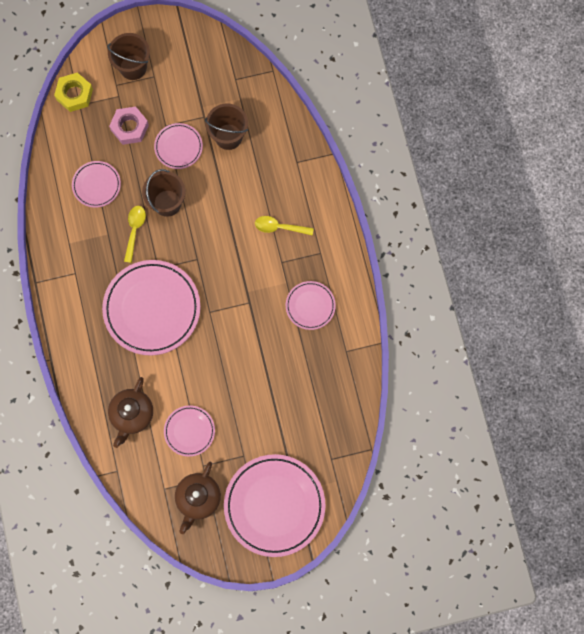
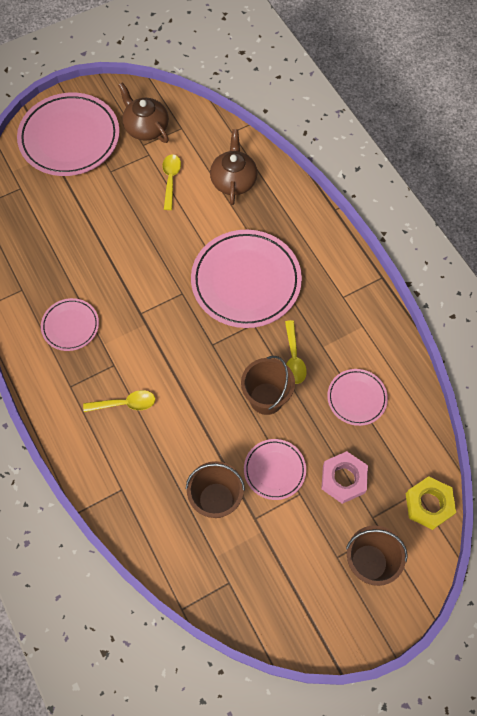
camera: 165 degrees right, 10 degrees down
(189, 431) = (171, 180): pink plate -> yellow spoon
(198, 498) = (146, 127): brown teapot -> brown teapot turned 45 degrees counterclockwise

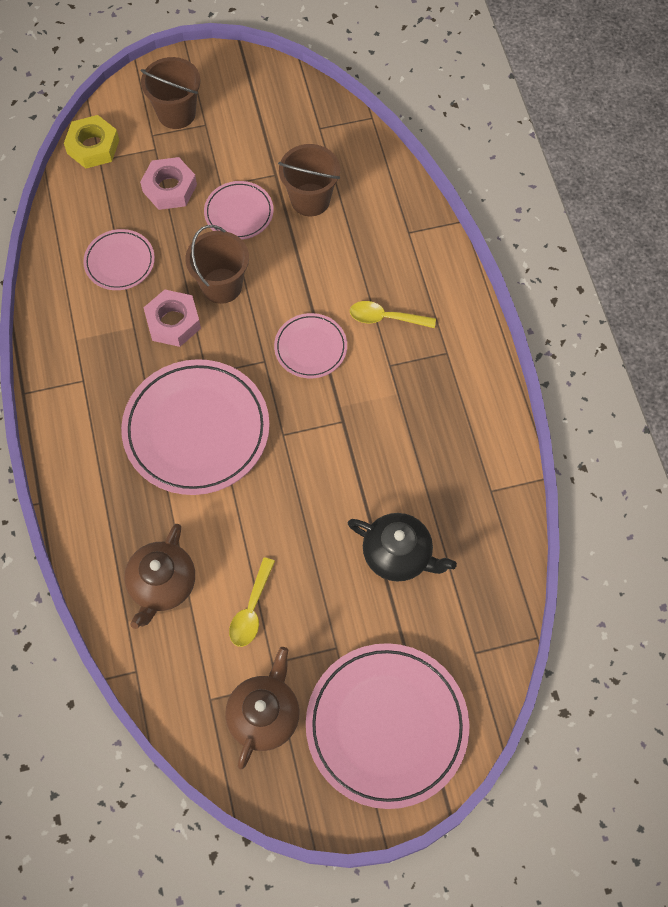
camera: 165 degrees left, 0 degrees up
(70, 326) = (434, 426): pink plate -> pink plate (310, 348)
(81, 233) = (398, 554): none -> black teapot
(146, 127) = (264, 715): brown teapot -> brown teapot turned 135 degrees counterclockwise
(293, 358) = (173, 322): yellow spoon -> pink nut

